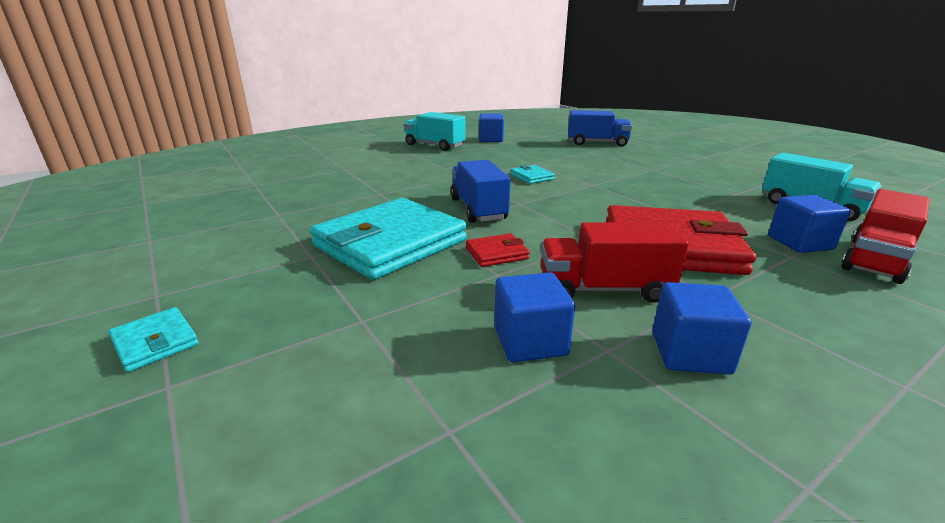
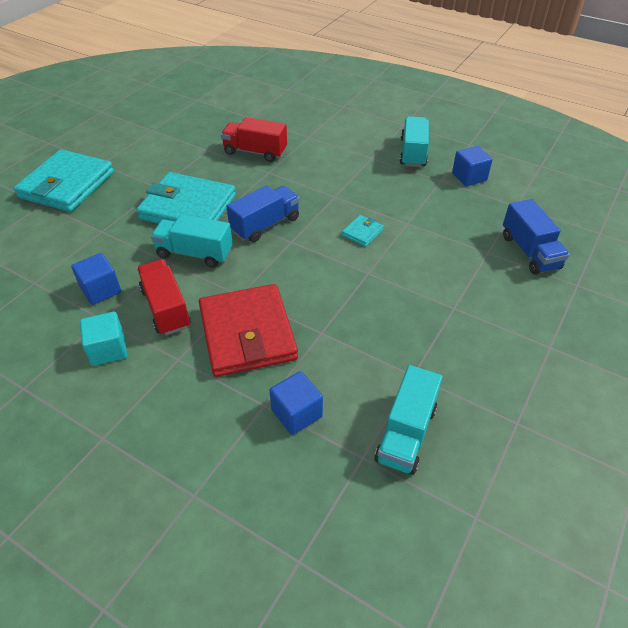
camera: 65 degrees right, 20 degrees up
(155, 342) = (67, 185): turquoise wallet -> turquoise wallet, size x2.39
(497, 253) = (194, 253): red wallet -> turquoise truck
(690, 353) = (108, 349): blue cube -> turquoise cube
(875, 260) = (282, 461): red truck -> red truck (255, 152)

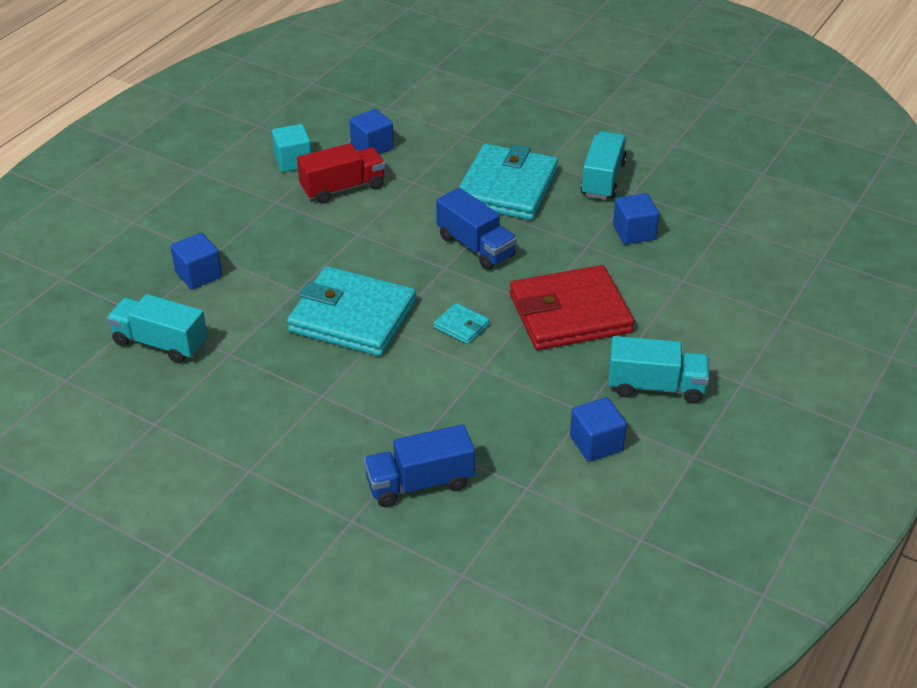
camera: 90 degrees right, 5 degrees down
(67, 185) = (545, 101): turquoise wallet -> turquoise wallet (352, 317)
(194, 253) = (425, 199): turquoise truck -> turquoise truck (603, 179)
(247, 334) = (302, 241): red wallet -> red wallet (569, 313)
(255, 152) = (634, 232): red truck -> blue cube

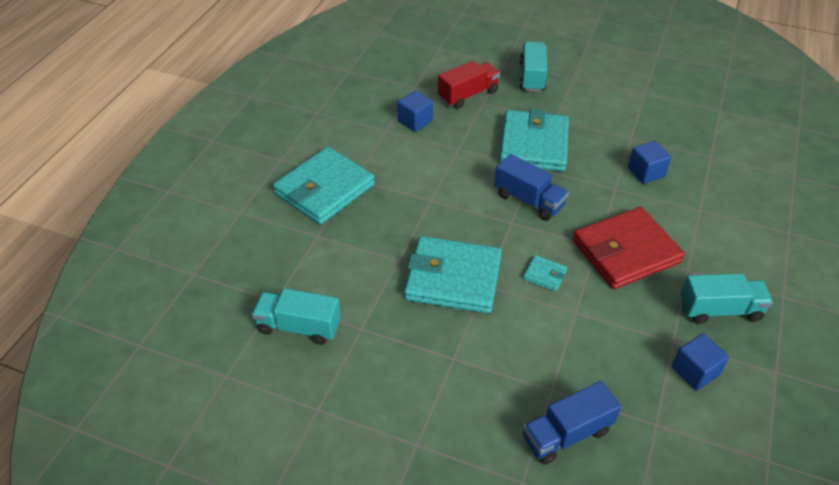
camera: 10 degrees left, 5 degrees up
(198, 275) = (311, 255): blue cube -> none
(238, 208) = (324, 189): none -> turquoise wallet
(293, 161) = (356, 141): turquoise cube -> none
(343, 188) = (404, 160): red truck -> red truck (468, 95)
(603, 179) = (604, 129): turquoise truck -> turquoise truck (532, 77)

